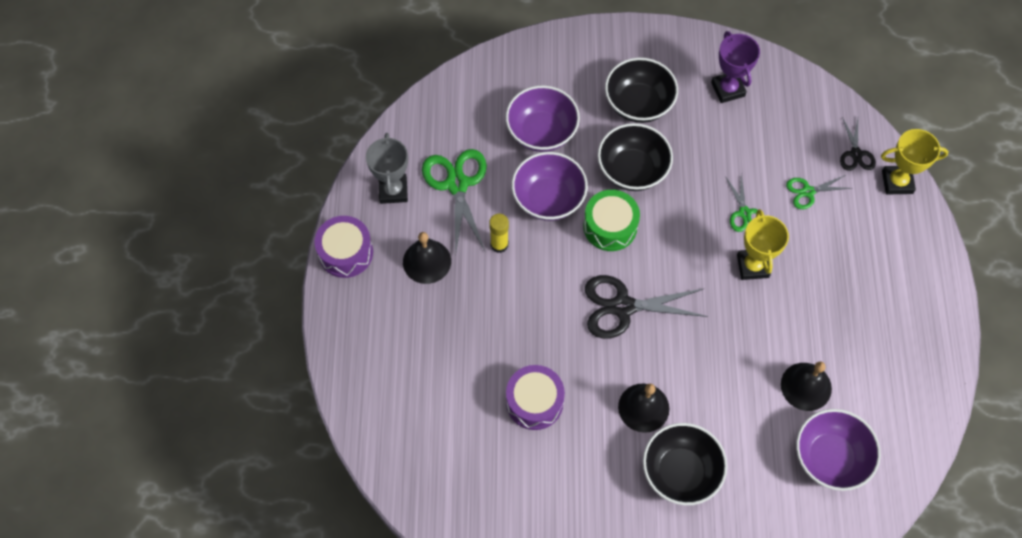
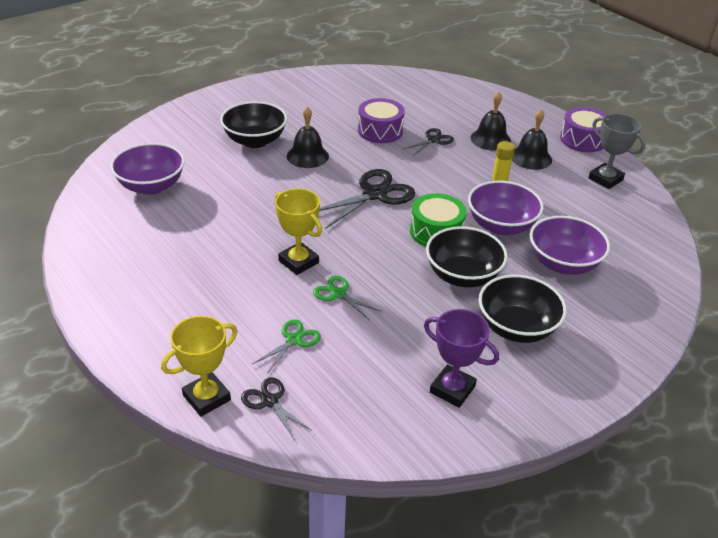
camera: 140 degrees right, 25 degrees down
(457, 184) = (572, 202): green scissors -> none
(493, 349) = (434, 140): none -> black scissors
(806, 386) = (196, 213): black bell -> black bell (490, 139)

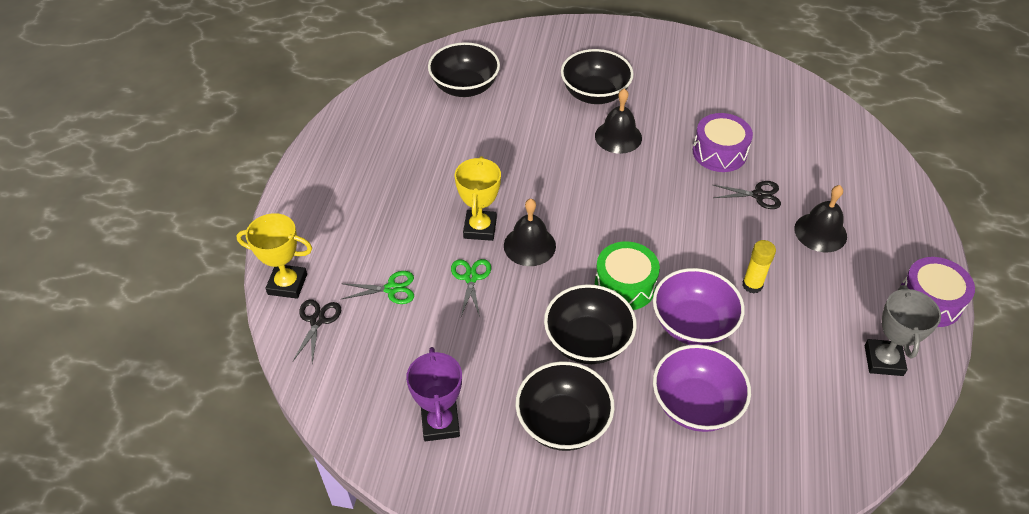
camera: 50 degrees right, 10 degrees up
(151, 186) = (465, 87): purple bowl -> black bowl
(375, 194) = (624, 212): black scissors -> none
(531, 158) = (834, 280): black bell -> black bell (529, 245)

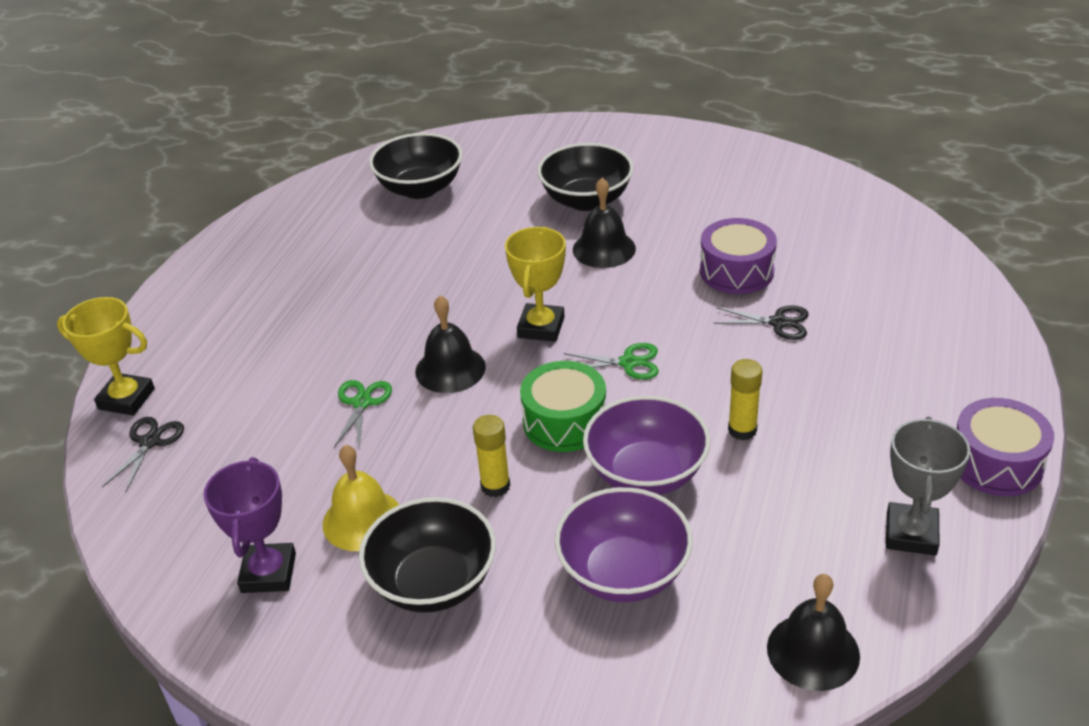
camera: 10 degrees right, 10 degrees down
(391, 289) = (255, 411): green scissors -> green scissors (628, 363)
(480, 228) = (391, 346): yellow trophy -> yellow trophy (541, 327)
(498, 375) = (362, 520): none -> yellow bell
(588, 341) = (495, 486): black bowl -> yellow glue stick
(820, 232) = (855, 370): black bell -> black bell (813, 651)

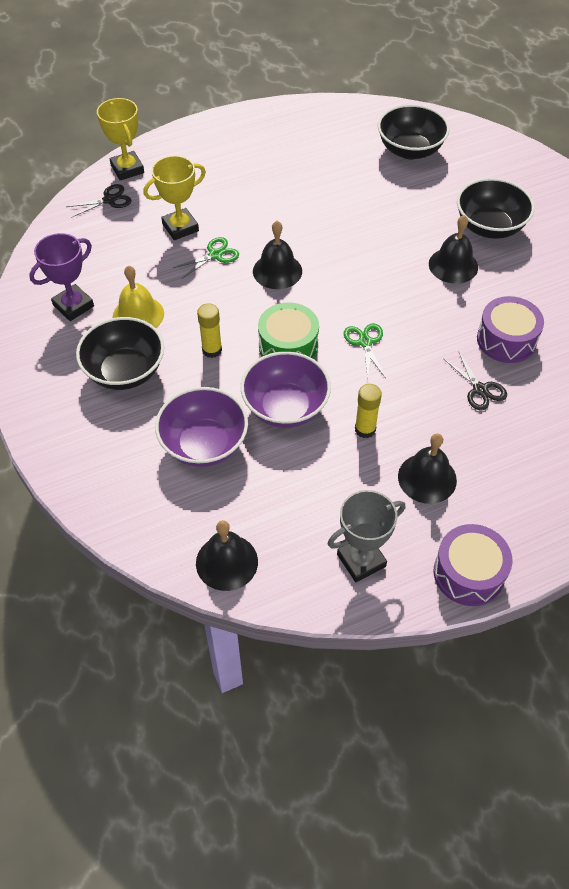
camera: 45 degrees right, 15 degrees up
(541, 327) = (352, 285): yellow trophy -> yellow trophy (180, 227)
(628, 363) = (365, 342): green scissors -> green scissors turned 150 degrees counterclockwise
(851, 422) = (427, 478): none -> black bell

